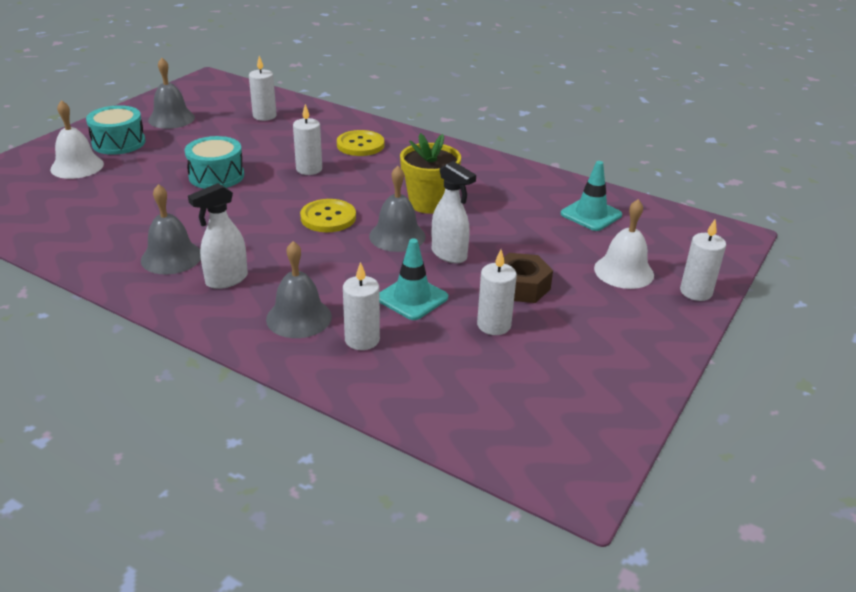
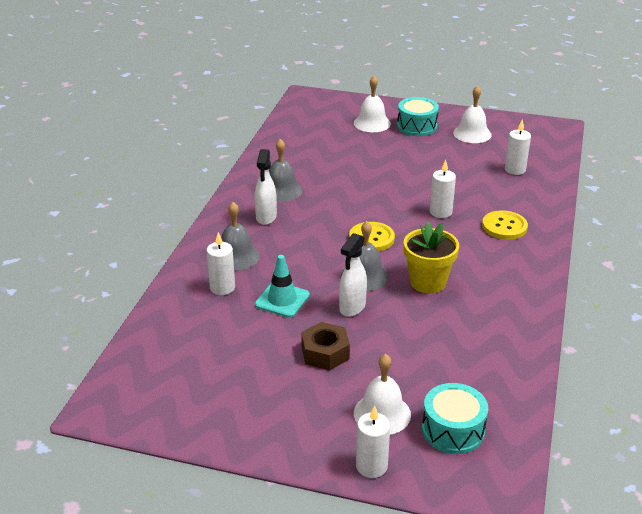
camera: 75 degrees right, 0 degrees up
(171, 119) = (472, 134): grey bell -> white bell
(216, 176) = (399, 176): turquoise drum -> turquoise drum (453, 430)
(226, 280) = (266, 217): white spray bottle -> white spray bottle turned 120 degrees counterclockwise
(494, 325) = (264, 346): white candle -> none
(591, 214) = (475, 382): turquoise traffic cone -> none

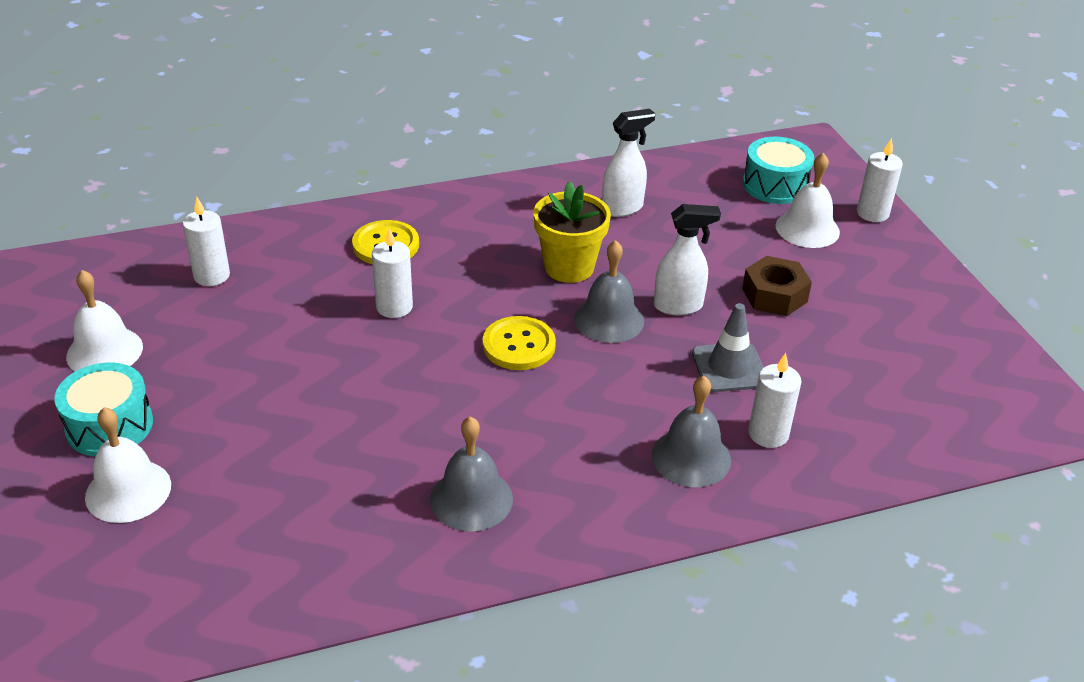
camera: 125 degrees left, 5 degrees up
(266, 217) = (566, 477): white spray bottle -> white spray bottle (622, 208)
(282, 300) = (729, 368): turquoise traffic cone -> grey traffic cone

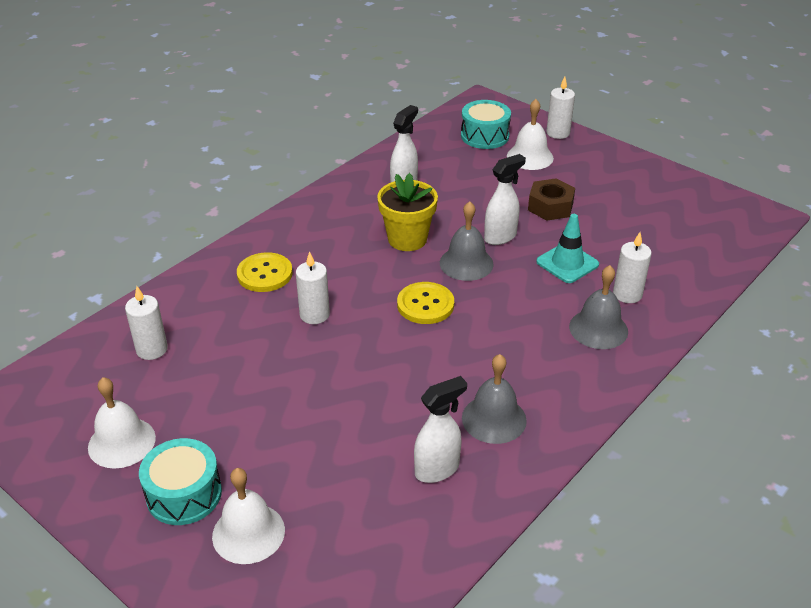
camera: 30 degrees left, 0 degrees up
(361, 521) = (437, 469): none -> white spray bottle
(729, 368) = (567, 263): grey traffic cone -> turquoise traffic cone

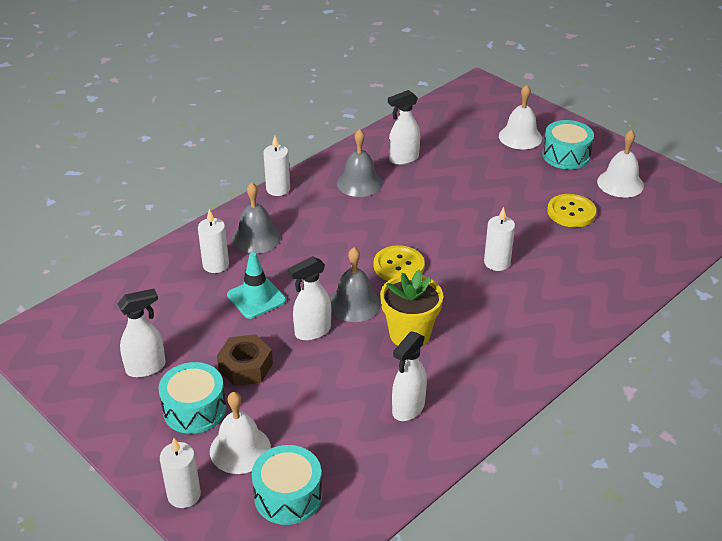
camera: 175 degrees left, 0 degrees up
(152, 349) = (628, 242): white candle -> white candle (278, 189)
(265, 274) = (550, 304): yellow button -> yellow button (571, 212)
(578, 177) = (194, 409): none -> turquoise drum
(636, 202) = (146, 367): none -> white spray bottle

